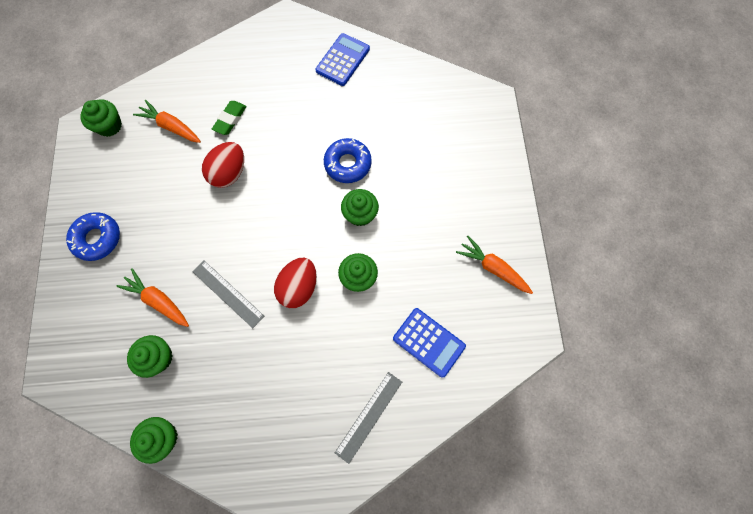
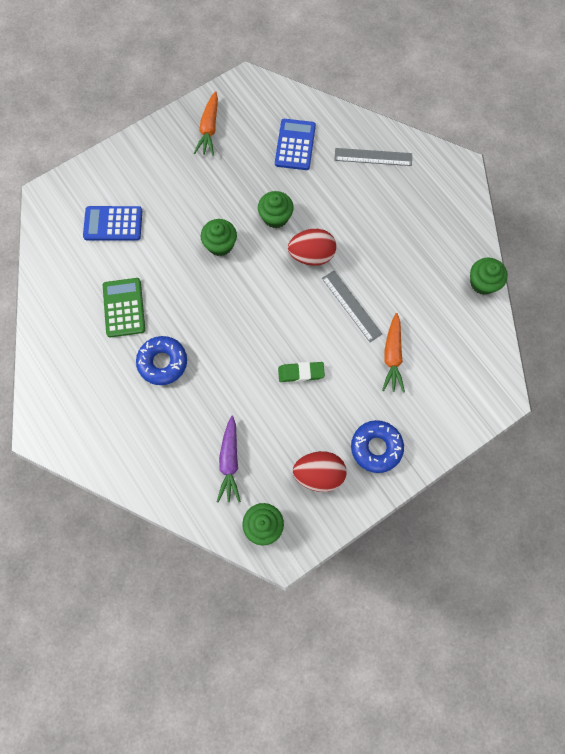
camera: 120 degrees left, 0 degrees up
(158, 357) = (433, 325): green cupcake -> none
(171, 127) = (229, 462): orange carrot -> purple carrot
(228, 293) = (351, 306): grey ruler -> grey ruler turned 45 degrees counterclockwise
(229, 173) = (246, 374): red egg -> red egg (319, 474)
(230, 119) = (190, 411): green eraser -> green eraser (301, 373)
(342, 60) = (65, 346): blue calculator -> blue calculator (113, 224)
(348, 164) = (178, 280): blue donut -> blue donut (162, 362)
(349, 112) = (124, 308): none -> green calculator

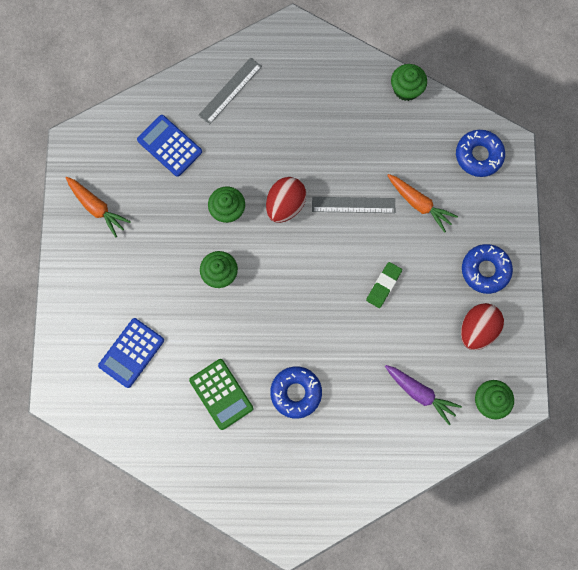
camera: 55 degrees left, 5 degrees up
(124, 308) = (221, 394): green calculator -> green calculator turned 150 degrees counterclockwise
(473, 377) = (478, 155): none -> blue donut

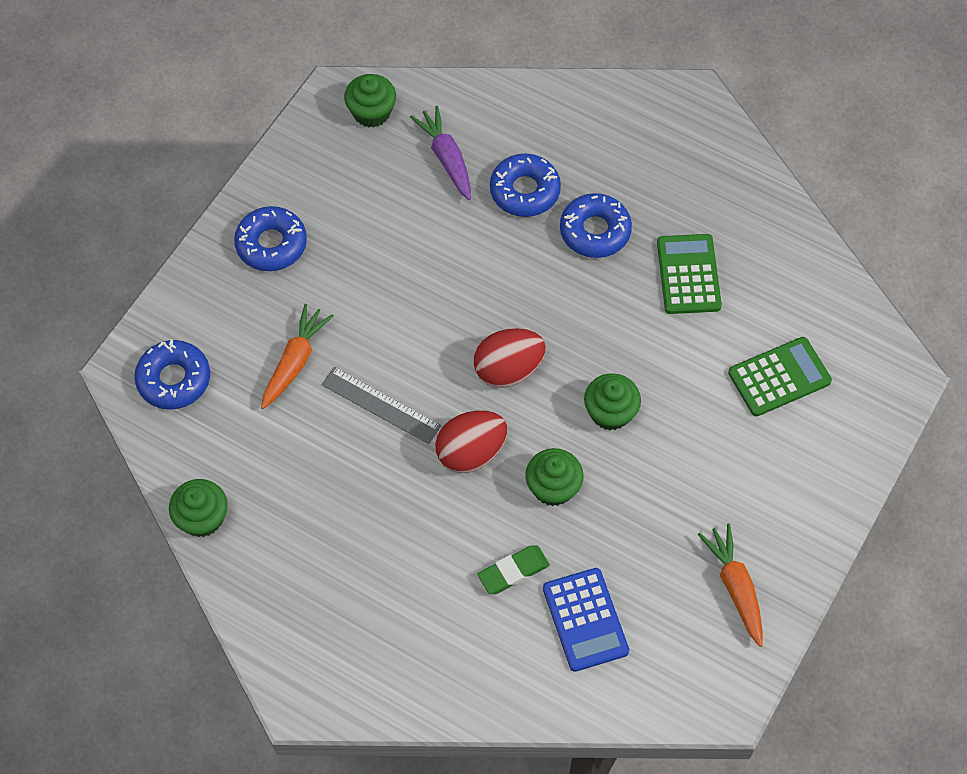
camera: 150 degrees left, 15 degrees down
(131, 353) = (779, 377): blue calculator -> green calculator
(230, 90) = (451, 654): grey ruler -> none
(356, 397) = (525, 191): none -> blue donut
(383, 285) = (409, 291): green eraser -> green eraser (513, 571)
(419, 204) = (295, 361): orange carrot -> orange carrot turned 45 degrees clockwise
(477, 329) = (330, 188): red egg -> red egg (508, 369)

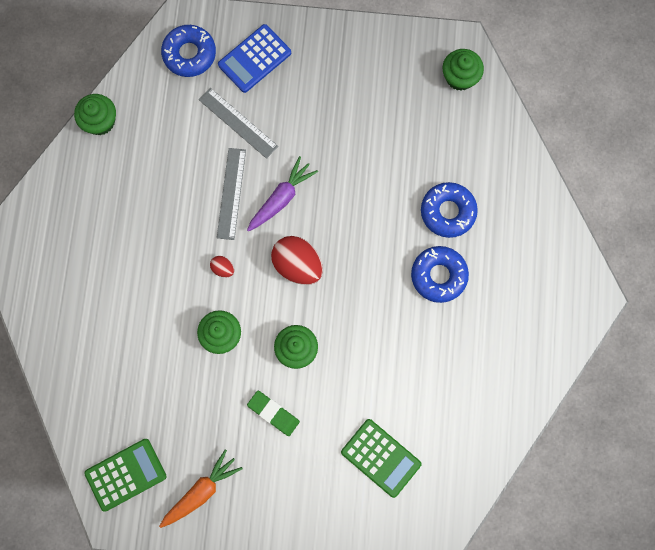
camera: 65 degrees right, 15 degrees up
(271, 244) = (320, 63): blue donut -> none
(295, 361) = (238, 123): orange carrot -> grey ruler
(446, 158) = (448, 145): purple carrot -> purple carrot (281, 198)
(471, 452) = (223, 268): red egg -> red egg, size x0.47
(513, 571) = (148, 336): green eraser -> green eraser (273, 413)
(585, 620) = (134, 398): blue calculator -> blue calculator (254, 59)
(688, 274) = (435, 357): green calculator -> green calculator (125, 474)

